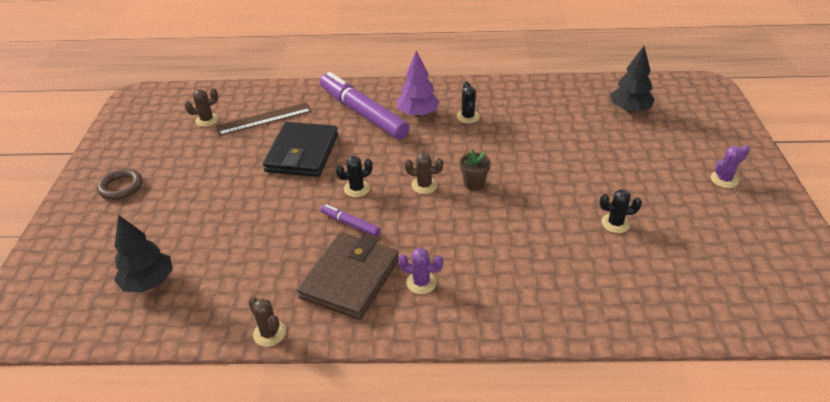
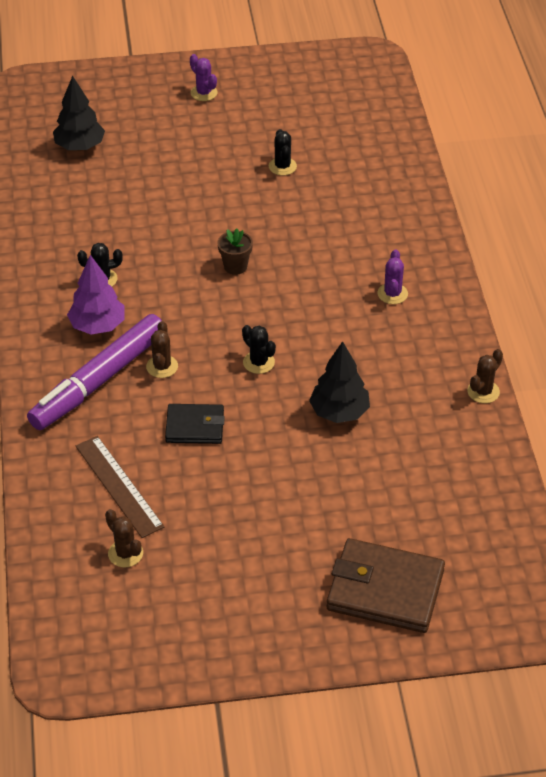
camera: 100 degrees left, 5 degrees up
(121, 187) = (291, 602): brown ring -> none
(149, 282) = (445, 510): black tree -> black tree (339, 412)
(302, 153) = (195, 426): black wallet -> black wallet, size x0.60
(350, 224) = (319, 358): purple marker -> none
(350, 278) = (399, 345): brown wallet -> brown wallet (385, 590)
(424, 185) = (244, 306): brown cactus -> brown cactus (162, 366)

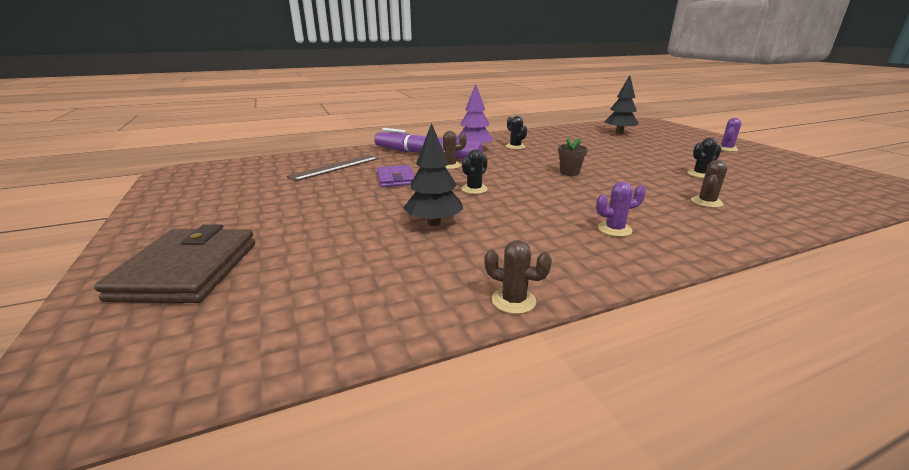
camera: 75 degrees right, 20 degrees down
(125, 553) = (273, 175): brown cactus -> brown cactus (706, 202)
(195, 426) = (396, 179): black wallet -> purple wallet

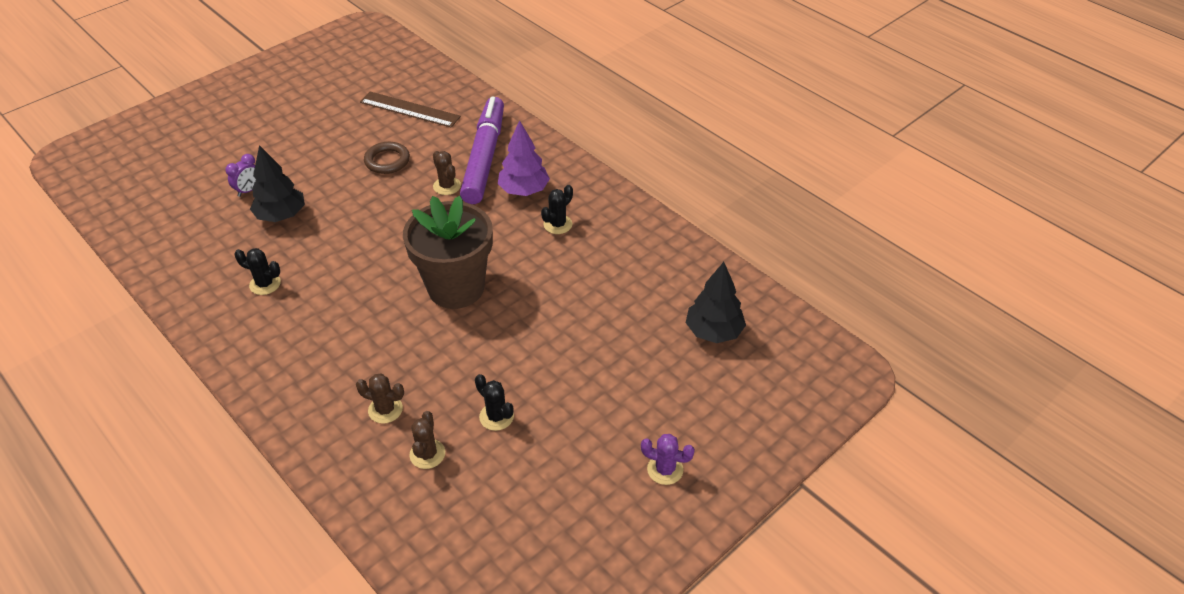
camera: 70 degrees right, 20 degrees up
(187, 270) = (185, 130): brown wallet -> none
(372, 236) = (249, 190): none -> purple clock
(396, 179) = (387, 161): purple wallet -> brown ring
(474, 189) = (373, 222): black cactus -> black cactus (265, 284)
(513, 301) = (162, 283): brown cactus -> brown cactus (427, 454)
(569, 173) = (456, 288): brown flower pot -> brown flower pot, size x2.37
(614, 229) = (291, 332): purple cactus -> none

